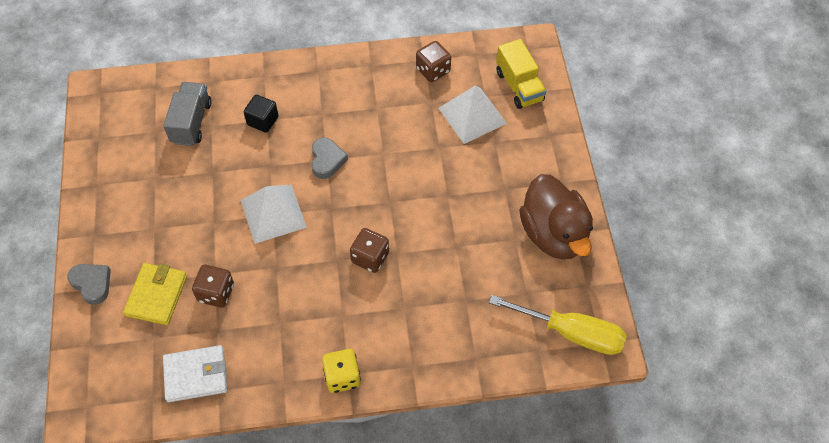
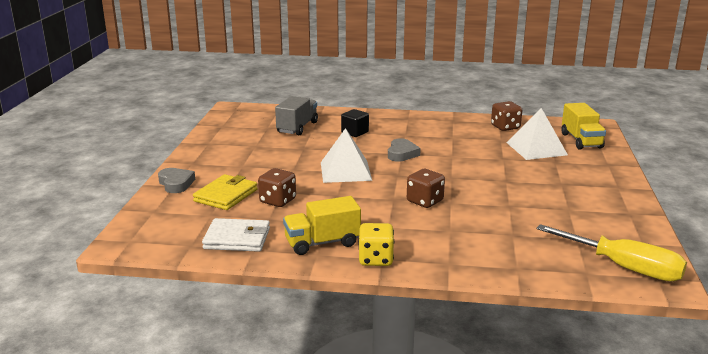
camera: 15 degrees right, 35 degrees down
(283, 361) = (322, 243): none -> yellow truck
(553, 234) = (608, 211): brown duck -> none

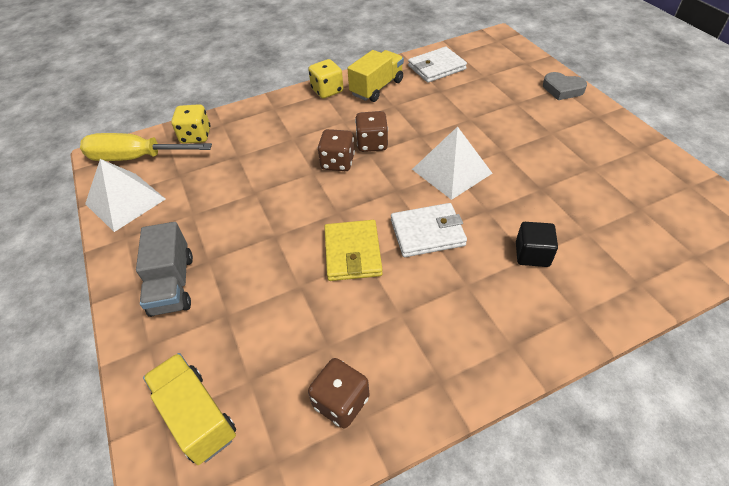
camera: 150 degrees right, 25 degrees up
(226, 195) = (505, 96): yellow wallet -> yellow wallet (352, 253)
(278, 201) = (458, 108): brown dice -> brown dice (372, 144)
(297, 127) = (611, 228): grey truck -> grey truck (172, 284)
(402, 154) = (427, 233): grey heart -> white wallet
(536, 148) = (263, 343): white pyramid -> white pyramid (125, 201)
(551, 266) = (196, 136): none -> yellow dice

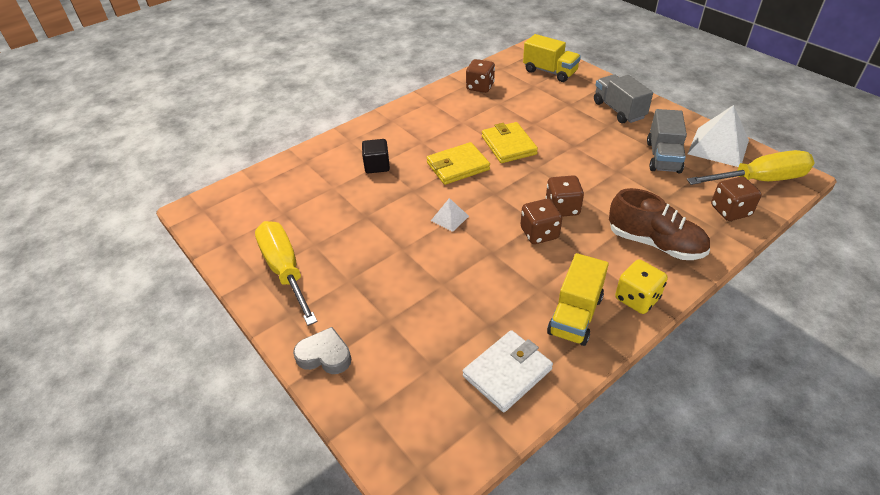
camera: 165 degrees right, 5 degrees down
(193, 200) = (663, 157): none -> grey truck
(196, 136) = (730, 211): yellow dice -> brown dice
(282, 122) = (655, 243): none -> brown shoe
(427, 233) = (458, 166): white wallet -> yellow wallet
(451, 171) = (449, 218): white pyramid -> white pyramid, size x0.50
(614, 149) = (285, 270): none -> yellow screwdriver

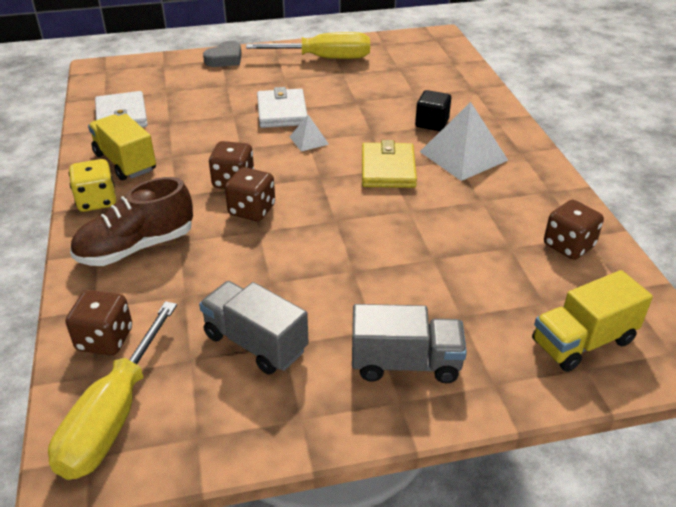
camera: 115 degrees right, 5 degrees down
(415, 253) = (282, 112): none -> white wallet
(508, 145) = (399, 217): yellow wallet -> none
(718, 146) = (219, 425): white pyramid -> white pyramid (463, 156)

